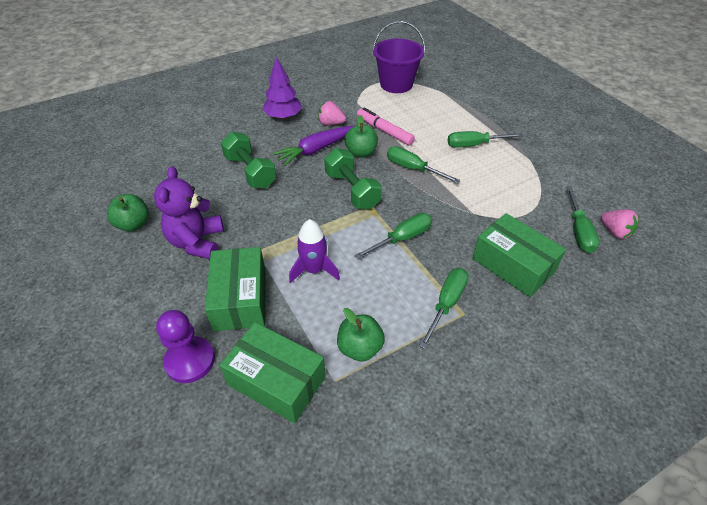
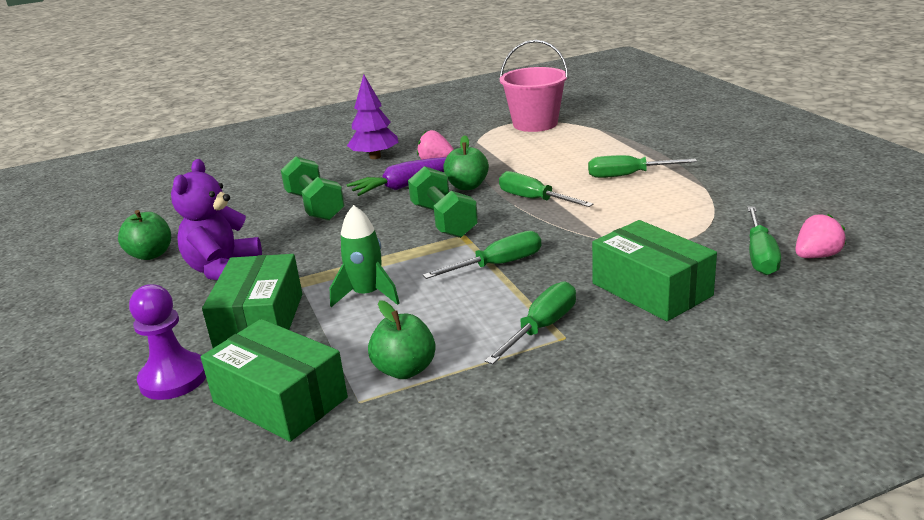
camera: 10 degrees right, 20 degrees down
(314, 270) = (367, 295): purple rocket -> green rocket
(384, 131) = (505, 166): pink marker -> none
(396, 84) = (535, 124): purple bucket -> pink bucket
(615, 232) = (816, 256): pink strawberry -> pink strawberry turned 90 degrees counterclockwise

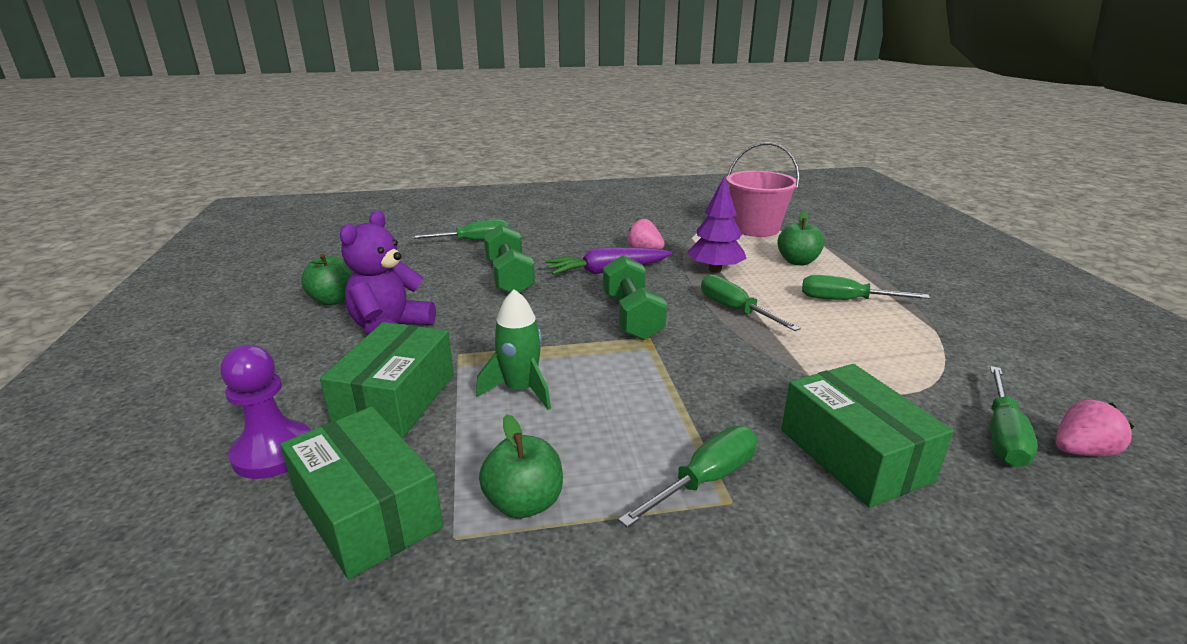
camera: 10 degrees right, 0 degrees up
(375, 157) = (586, 237): purple tree -> purple tree (715, 269)
(467, 186) = (668, 283): green apple -> green apple (797, 261)
(498, 265) = (675, 382): green screwdriver -> green screwdriver (473, 241)

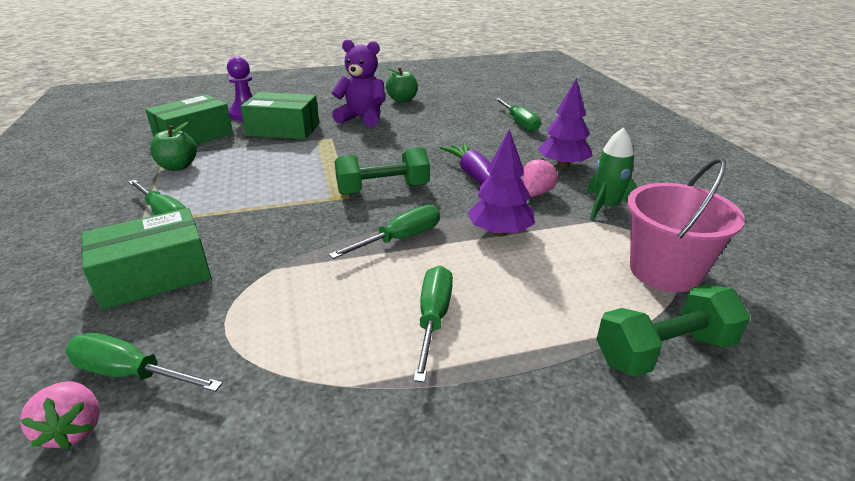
camera: 85 degrees right, 5 degrees up
(509, 277) = (449, 141): green dumbbell -> green dumbbell (664, 351)
(520, 390) = (283, 158): green rocket -> green rocket (606, 207)
(588, 235) = (562, 165): none -> purple tree
(797, 261) = (551, 295): green apple -> none

